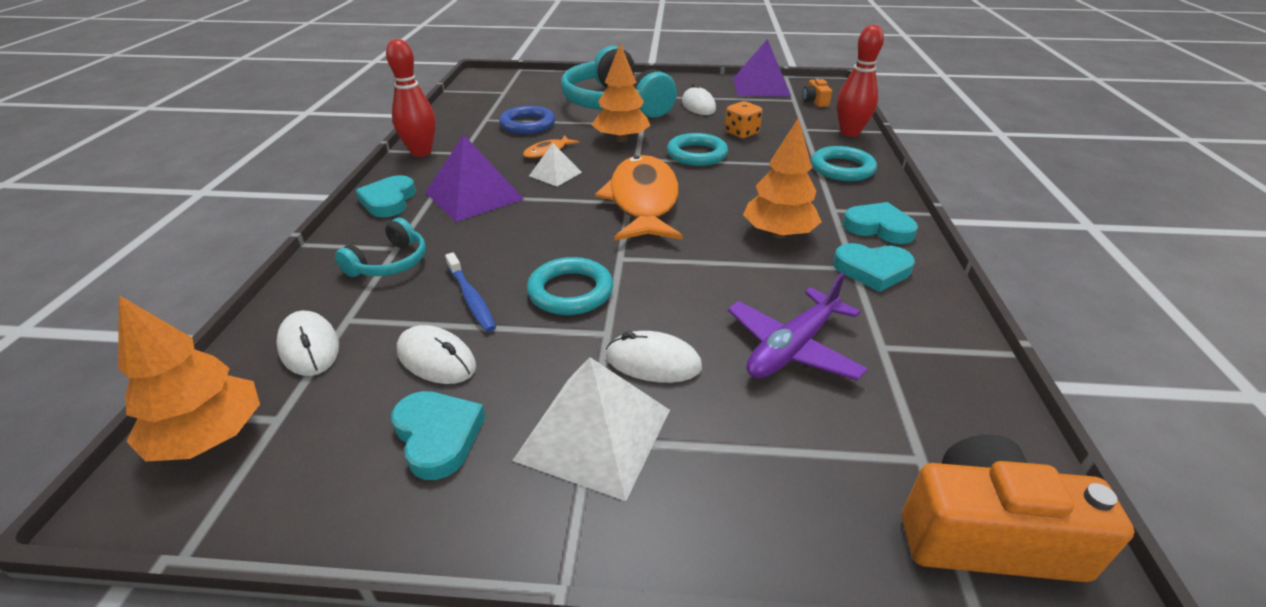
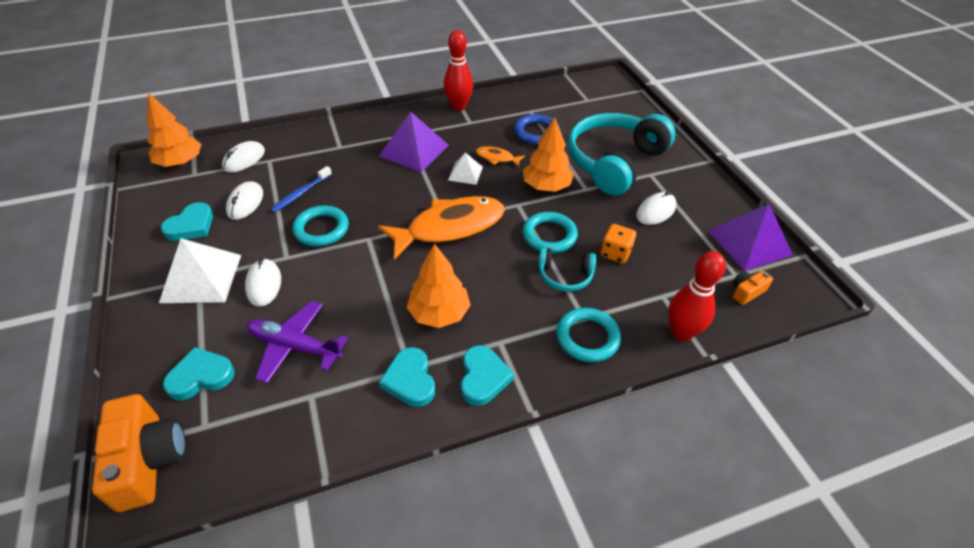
camera: 65 degrees right, 10 degrees up
(388, 201) = (389, 122): turquoise heart -> turquoise heart (201, 376)
(389, 263) = (323, 151): turquoise headphones -> turquoise headphones (565, 275)

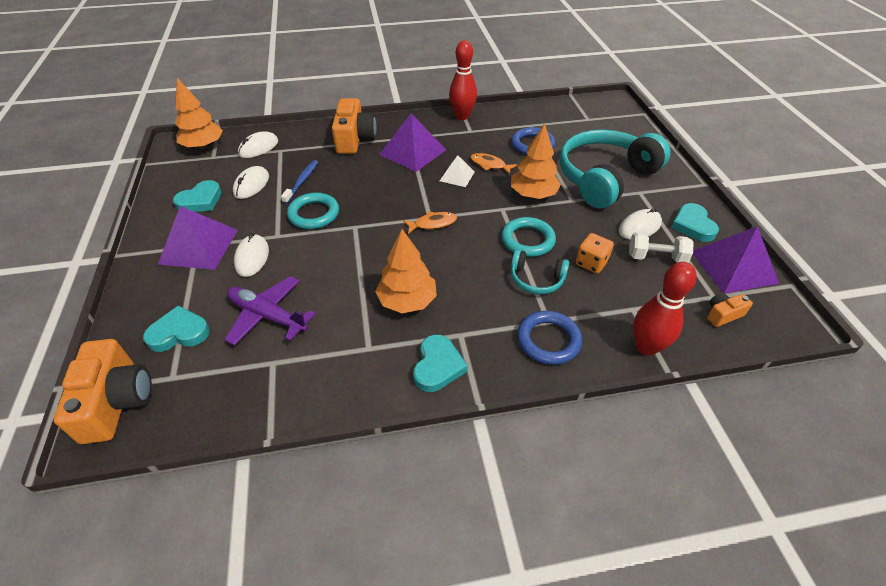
camera: 10 degrees right, 0 degrees up
(201, 278) = (199, 246): white pyramid -> purple pyramid
(301, 194) = (302, 181): blue toothbrush -> blue toothbrush turned 150 degrees clockwise
(348, 141) = (354, 139): none -> orange camera
(410, 380) = (367, 359): turquoise heart -> turquoise heart (693, 225)
(450, 227) = (433, 224): orange fish -> orange fish, size x0.44
(587, 337) = (548, 340): turquoise ring -> blue ring
(676, 241) = (656, 257): none -> white dumbbell

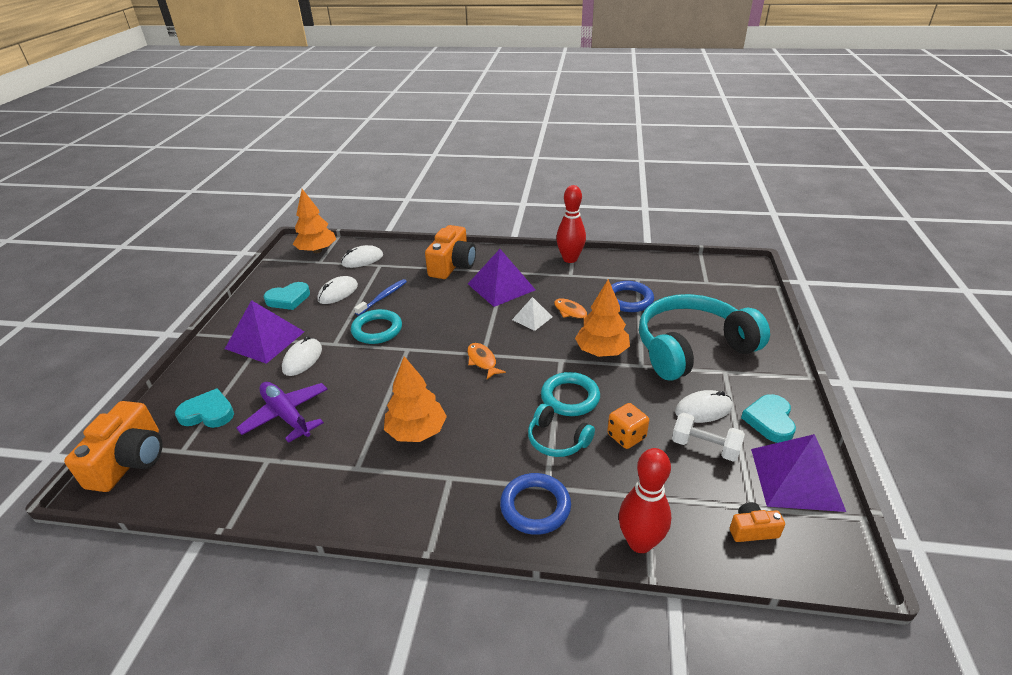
camera: 20 degrees right, 10 degrees down
(433, 224) = (482, 361): orange fish -> orange fish turned 120 degrees counterclockwise
(438, 366) = (410, 503): turquoise heart -> none

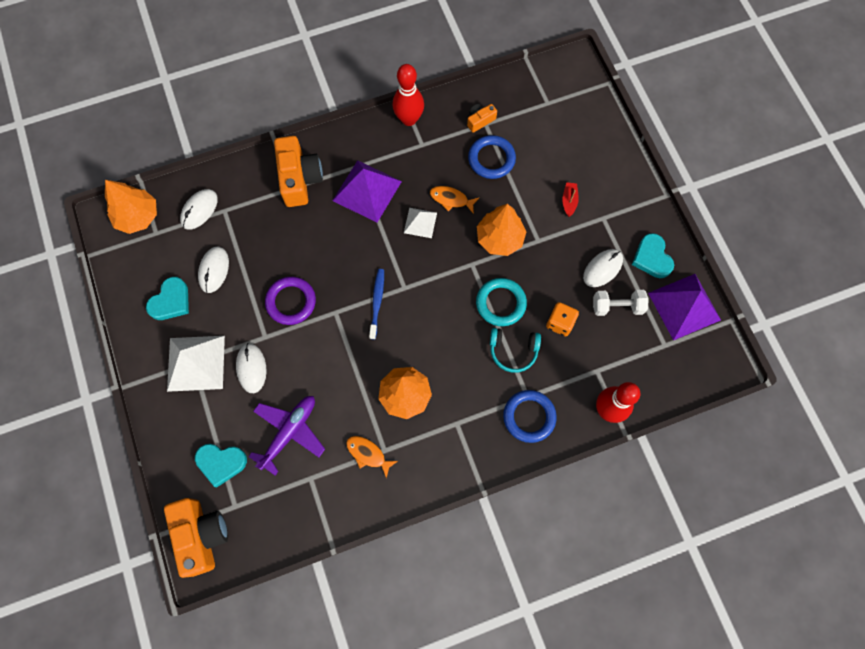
camera: 30 degrees left, 35 degrees up
(208, 413) = (221, 463): turquoise heart -> turquoise heart turned 150 degrees counterclockwise
(265, 340) = (196, 363): purple pyramid -> white pyramid
(286, 415) = (289, 432): purple plane -> purple plane turned 105 degrees clockwise
(377, 330) = (291, 302): turquoise ring -> purple ring
(383, 297) = (264, 256): blue toothbrush -> blue toothbrush (377, 302)
(482, 361) = (409, 296): orange fish -> orange fish (368, 454)
(692, 348) = (569, 201): turquoise headphones -> red boat
(752, 530) = (670, 364): orange camera -> orange camera (480, 120)

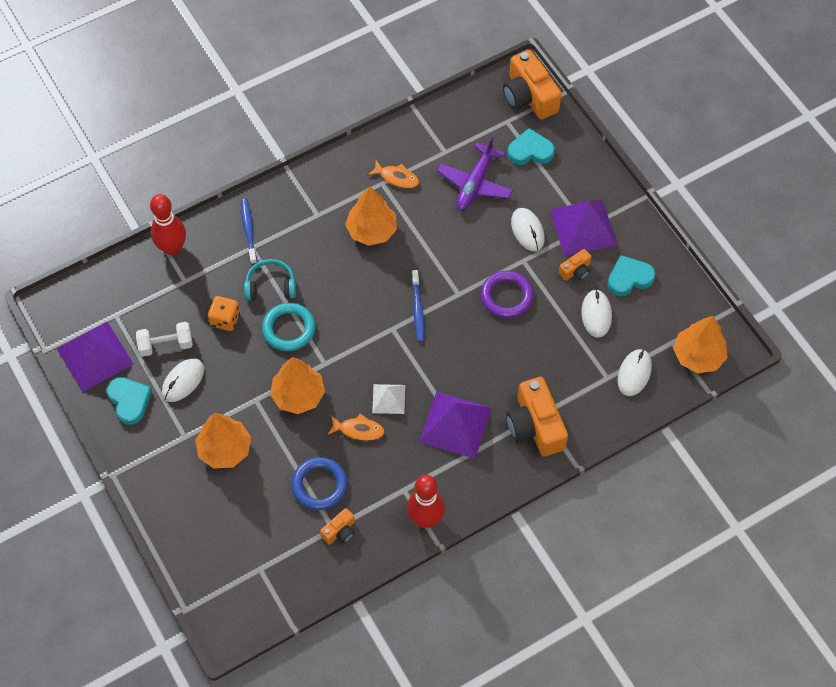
camera: 170 degrees right, 10 degrees down
(171, 301) = (629, 278): turquoise heart -> turquoise heart turned 45 degrees clockwise
(196, 363) = (583, 227): white pyramid -> purple pyramid
(218, 317) = (576, 271): none -> orange camera
(529, 417) = (248, 230): blue ring -> blue toothbrush
(569, 201) = (224, 449): red boat -> orange tree

